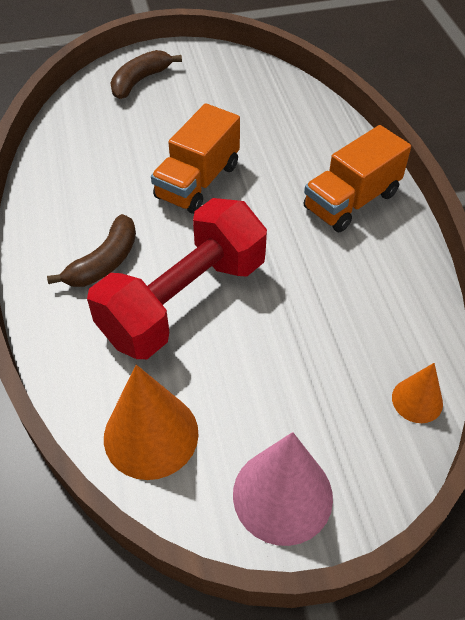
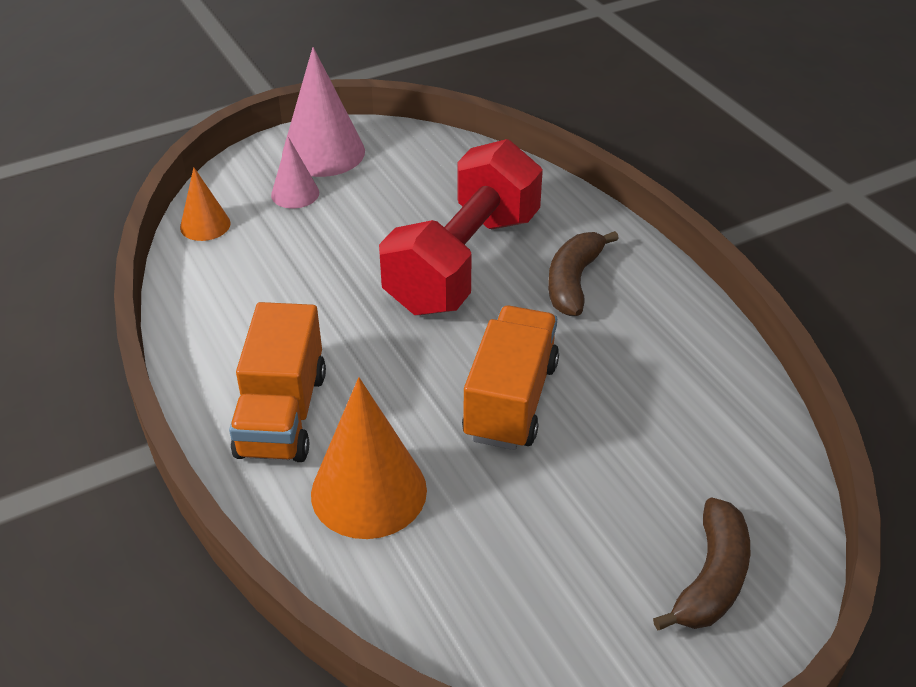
camera: 165 degrees right, 10 degrees down
(151, 435) = (446, 166): orange cone -> orange cone (368, 491)
(323, 427) = (295, 194): none -> pink cone
(351, 201) = (282, 414): orange truck -> orange truck turned 150 degrees clockwise

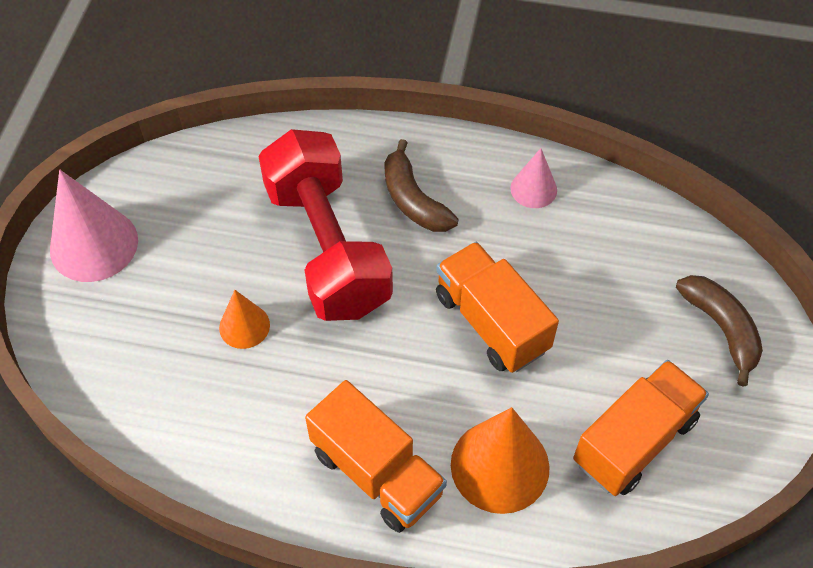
camera: 50 degrees left, 15 degrees up
(205, 225) = (98, 389): orange cone -> orange cone (244, 326)
(295, 194) = (127, 300): pink cone -> pink cone (533, 189)
(499, 579) = (634, 441): none -> orange truck

